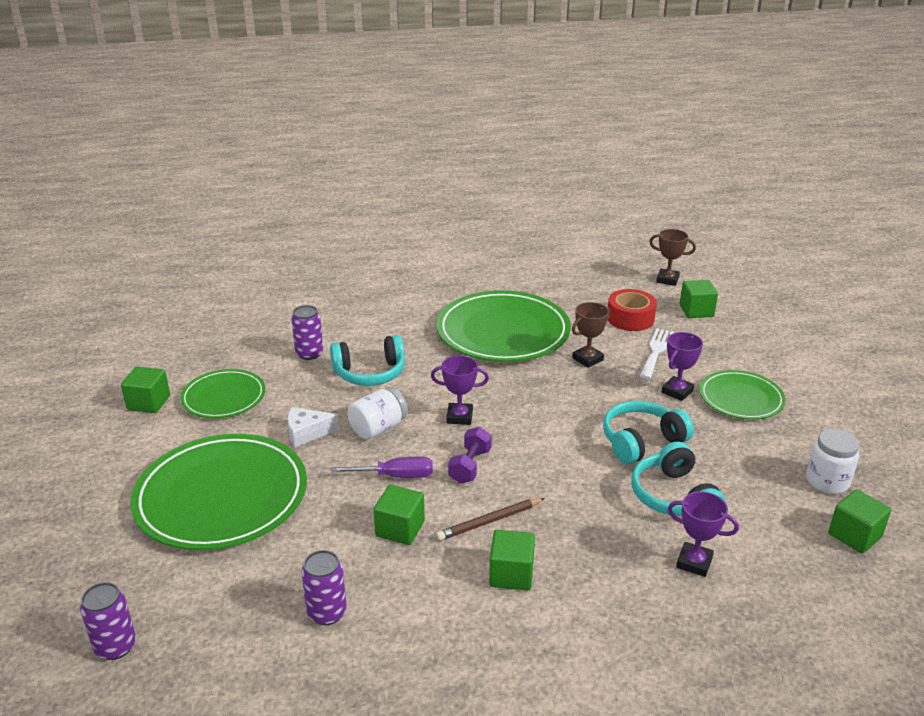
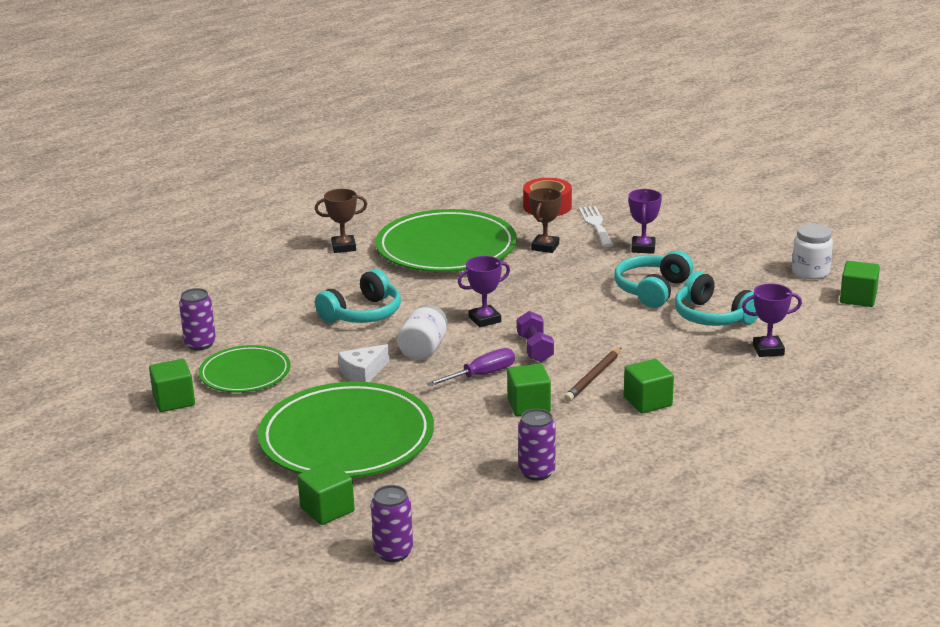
camera: 30 degrees left, 5 degrees down
(309, 354) = (283, 317): purple can -> purple can (200, 344)
(667, 280) = (546, 168): brown trophy -> brown trophy (343, 247)
(696, 311) = (597, 185): green cube -> green cube (327, 509)
(741, 398) = (697, 238): green plate -> none

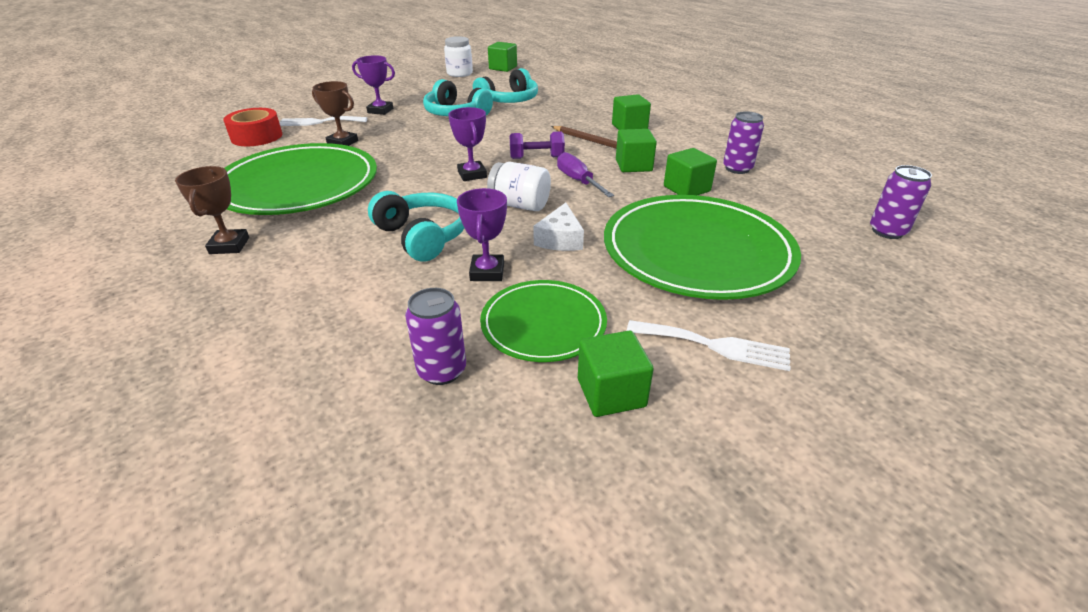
camera: 85 degrees left, 10 degrees up
(216, 439) = (714, 345): none -> white fork
(327, 509) = (836, 264): green cube -> green cube (686, 189)
(363, 372) = (560, 239): white cheese -> white cheese turned 45 degrees clockwise
(768, 350) = (563, 92): purple trophy -> purple trophy (487, 272)

